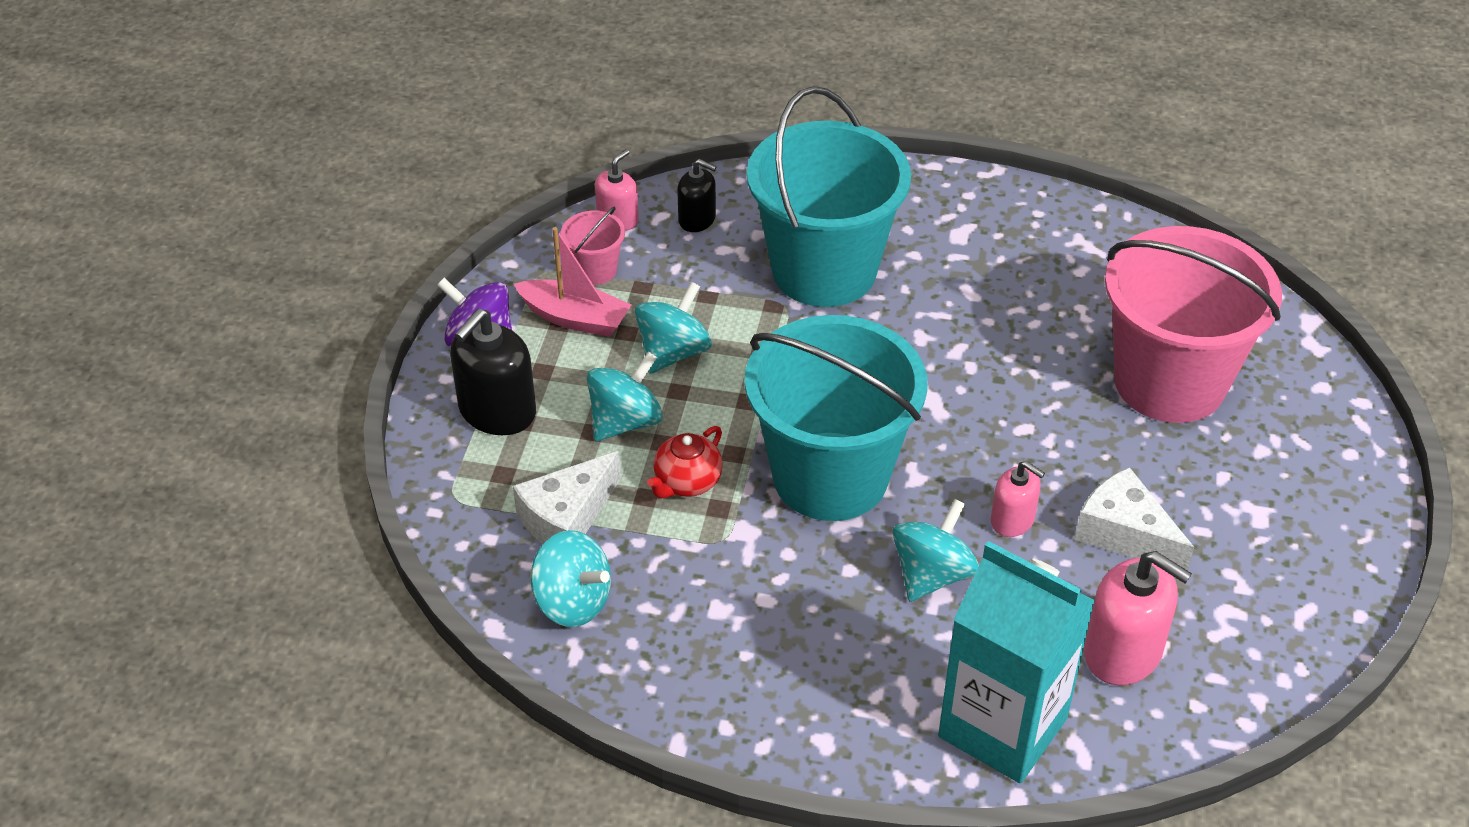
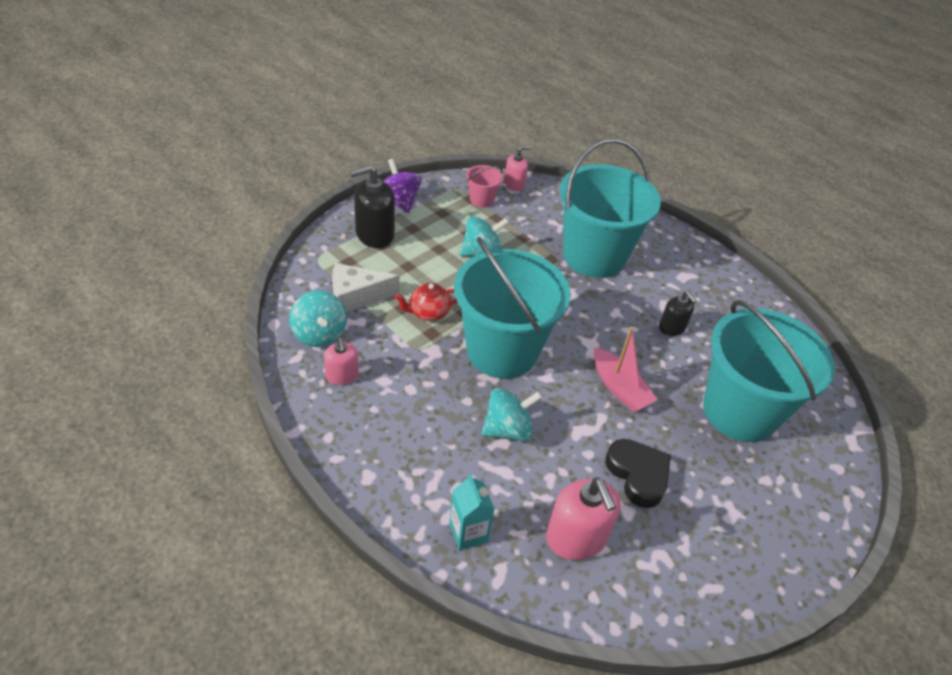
camera: 30 degrees right, 0 degrees up
(575, 318) = (451, 214): pink boat -> pink boat (619, 388)
(625, 421) = (428, 270): turquoise spinning top -> none
(697, 219) = (552, 203): black soap dispenser -> black soap dispenser (672, 327)
(1002, 727) = (468, 532): turquoise carton -> turquoise carton, size x0.48
(1012, 520) = (579, 429): pink soap dispenser -> pink soap dispenser (342, 375)
(1125, 534) = (638, 475): white cheese -> black heart
(1169, 382) = (740, 411): pink bucket -> turquoise bucket

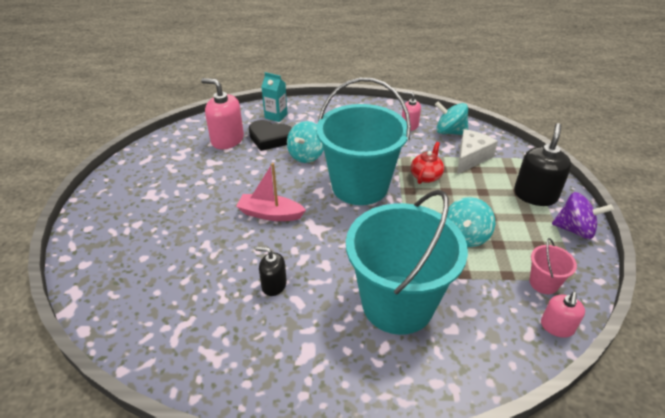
camera: 140 degrees right, 5 degrees down
(638, 475) = (218, 179): black heart -> black heart (270, 138)
(740, 411) = (177, 255): turquoise bucket -> none

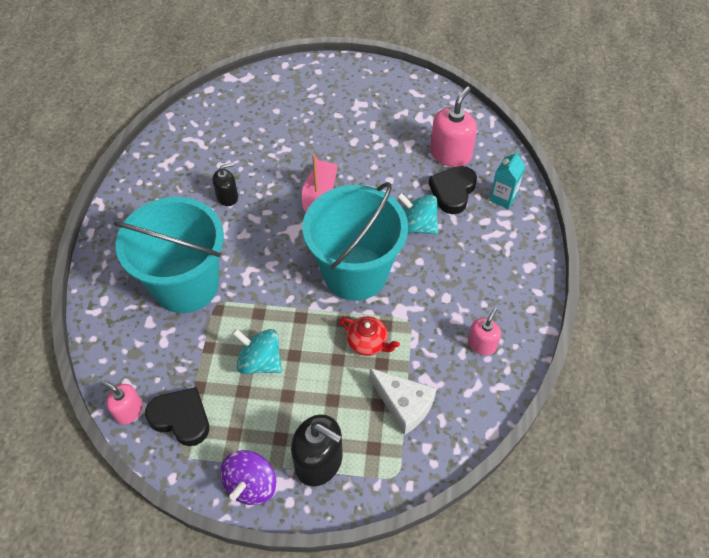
camera: 95 degrees right, 15 degrees up
(274, 285) = (227, 197): black soap dispenser -> black soap dispenser turned 45 degrees clockwise
(449, 132) = (466, 393): turquoise spinning top -> none
(543, 283) = (181, 418): pink bucket -> black heart

